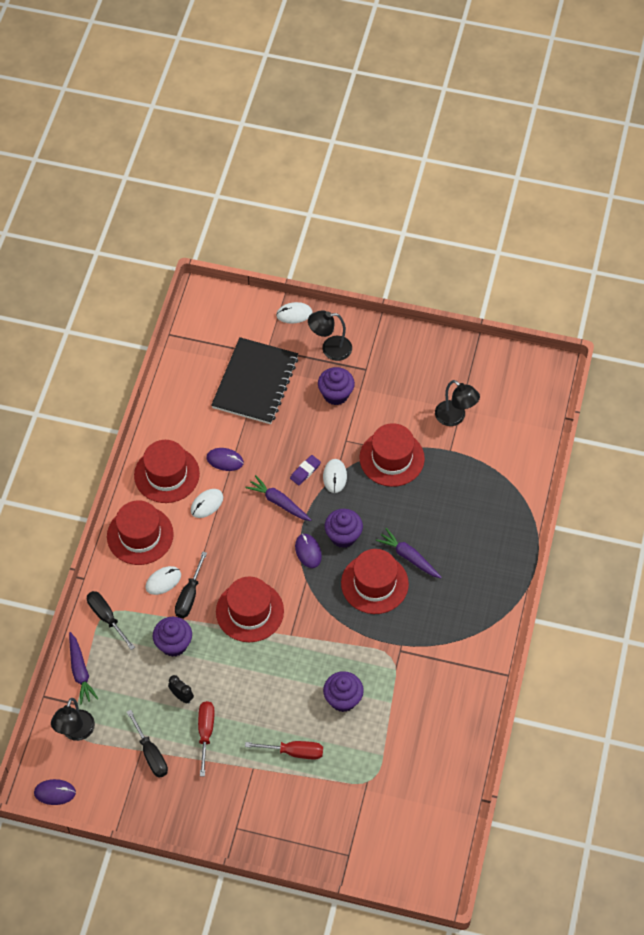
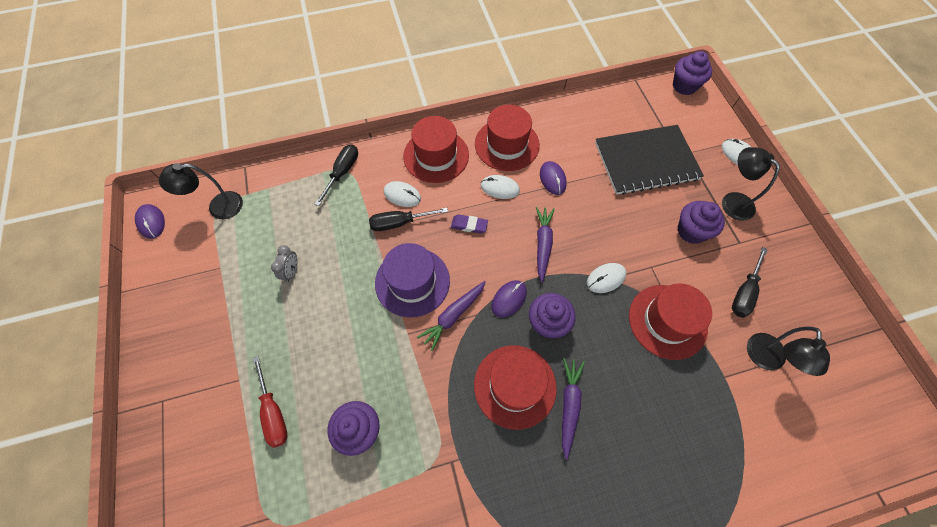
camera: 60 degrees right, 5 degrees up
(80, 671) = (280, 180): purple carrot -> purple carrot (453, 316)
(150, 753) = (219, 277): black screwdriver -> black screwdriver (744, 292)
(173, 644) = (343, 236): purple cupcake -> purple cupcake (684, 86)
(181, 696) = (291, 271): black clock -> grey clock
(205, 733) = (261, 313): red screwdriver -> none
(249, 611) = (412, 282): red hat -> purple hat
(305, 471) = (591, 249): purple eraser -> purple eraser (469, 225)

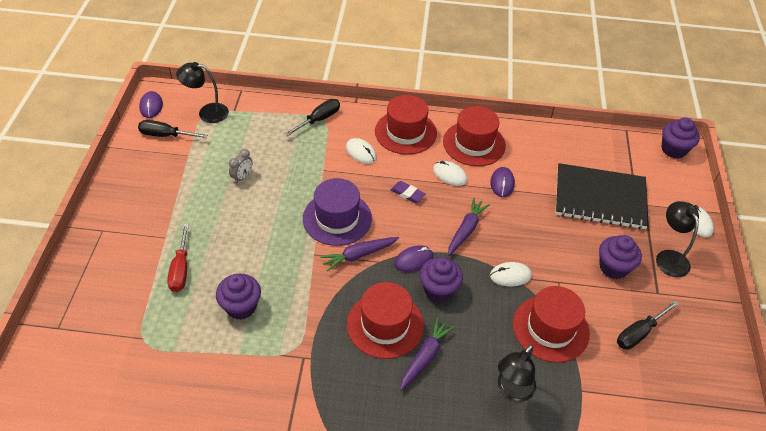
camera: 20 degrees right, 15 degrees down
(400, 223) = (348, 172): black screwdriver -> black screwdriver (166, 135)
(765, 360) = (630, 392): black lamp -> black lamp (512, 390)

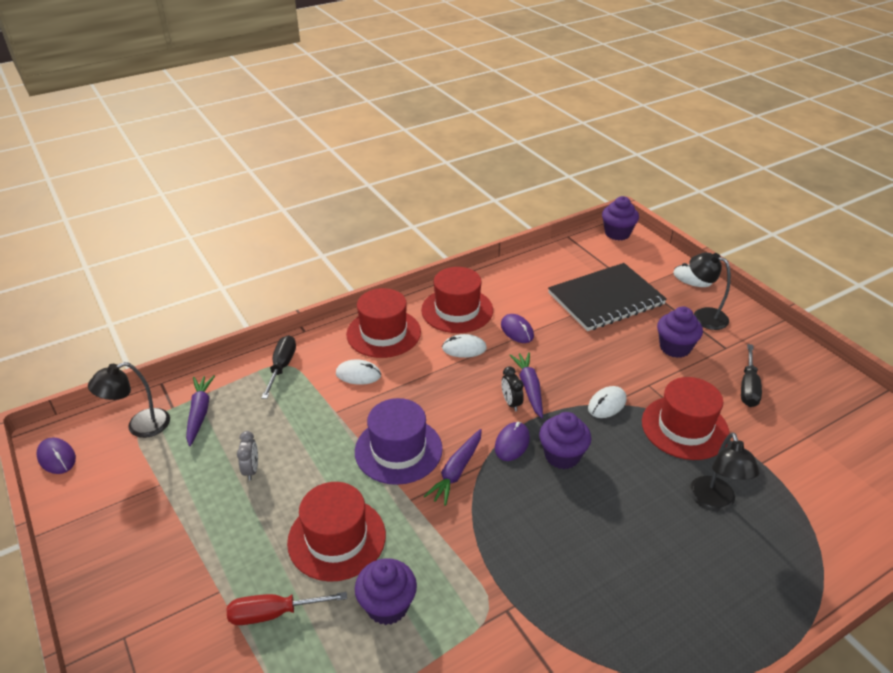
camera: 35 degrees left, 10 degrees down
(166, 135) = (109, 479): black screwdriver -> none
(181, 269) = (274, 613): red screwdriver -> red screwdriver turned 120 degrees clockwise
(385, 325) = (549, 520): red hat -> red hat (336, 538)
(407, 194) = (443, 387): purple eraser -> none
(425, 356) = (615, 524): purple carrot -> purple carrot (200, 413)
(442, 233) = (511, 403): none -> black clock

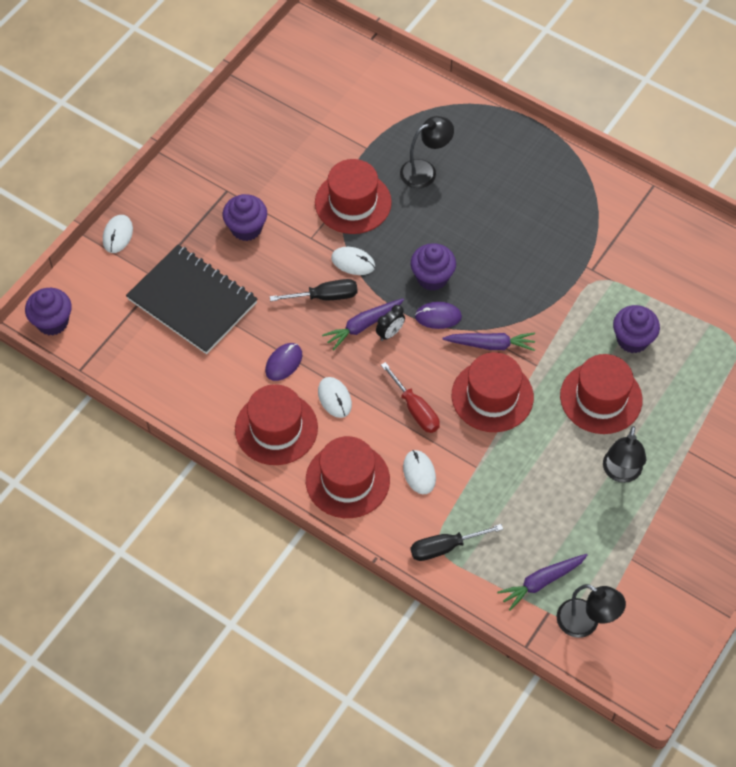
camera: 115 degrees left, 20 degrees up
(57, 457) = (657, 668): purple mouse -> none
(251, 470) = (576, 496): grey clock -> none
(274, 613) = (681, 405): red screwdriver -> red screwdriver (415, 409)
(398, 450) = (492, 396): purple hat -> red hat
(703, 316) = (183, 215): black lamp -> black lamp (620, 473)
(748, 387) = (276, 167): black screwdriver -> black screwdriver (324, 296)

